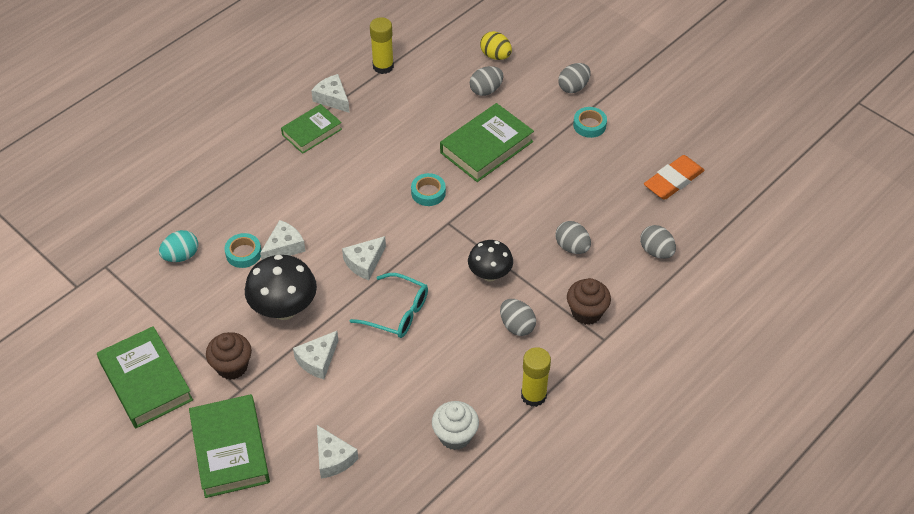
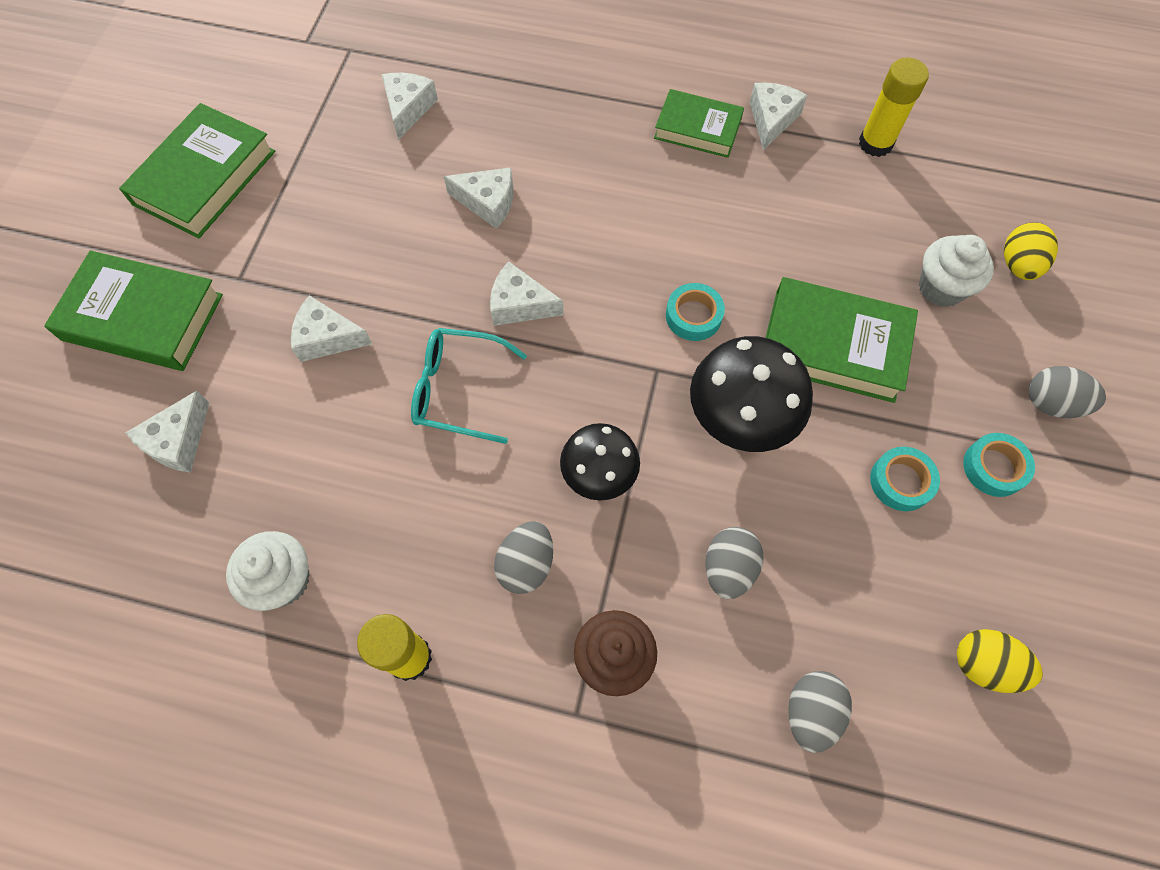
camera: 60 degrees right, 15 degrees up
(181, 256) = (408, 108): turquoise egg -> white cheese
(230, 450) = (142, 317): green book -> green book turned 60 degrees clockwise
(232, 366) = (269, 250): brown cupcake -> none
(243, 253) = (451, 166): turquoise tape -> turquoise tape (901, 481)
(284, 309) = (389, 256): black mushroom -> black mushroom (739, 419)
(397, 312) = (458, 390): turquoise glasses -> turquoise glasses turned 105 degrees clockwise
(486, 90) = (941, 288): grey egg -> white cupcake
(673, 181) = (984, 665): orange eraser -> yellow egg

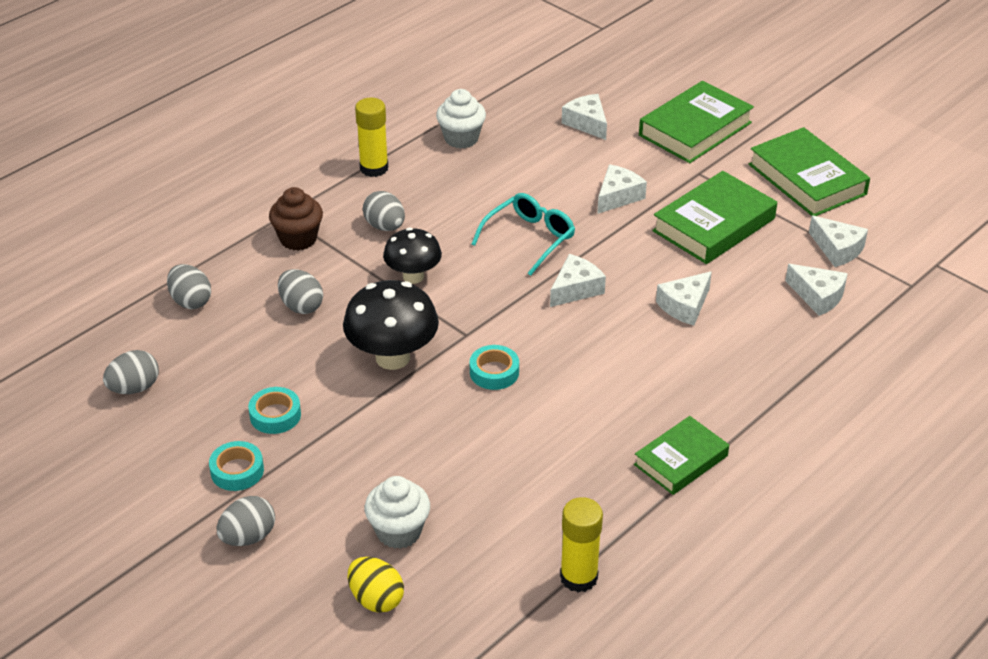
camera: 120 degrees right, 25 degrees down
(771, 120) = (658, 516): white cheese -> white cheese (837, 249)
(833, 345) = (405, 436): green book -> green book (714, 225)
(984, 665) = (134, 388): yellow egg -> grey egg

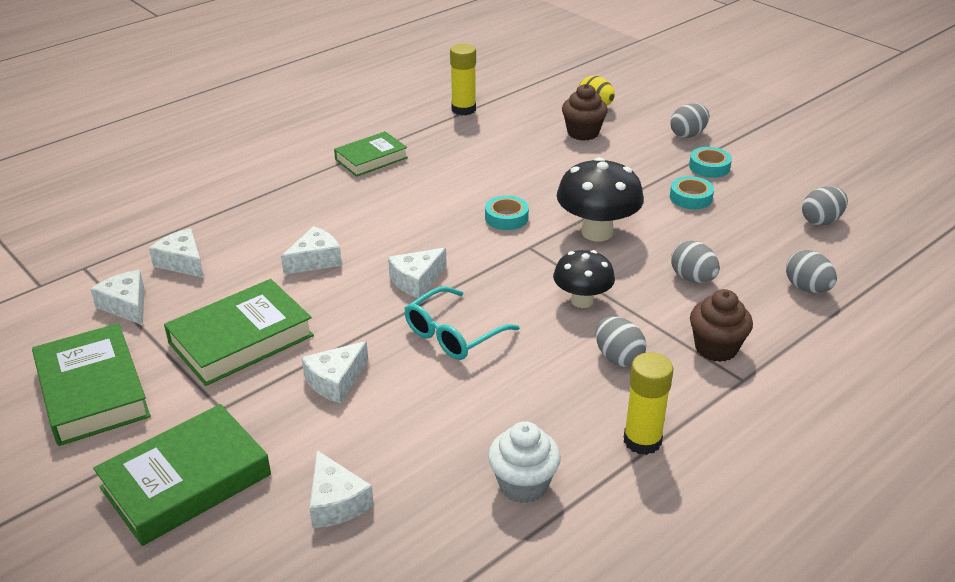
camera: 175 degrees left, 5 degrees down
(399, 531) = (583, 133): white cupcake -> brown cupcake

